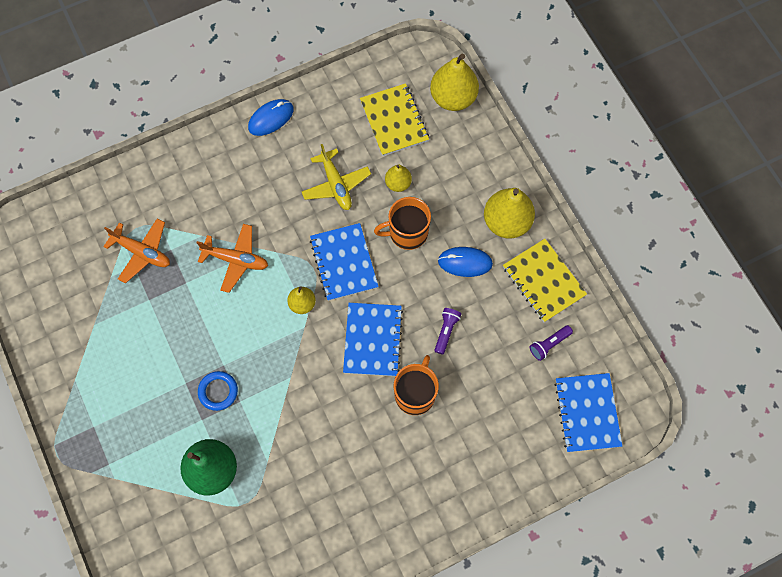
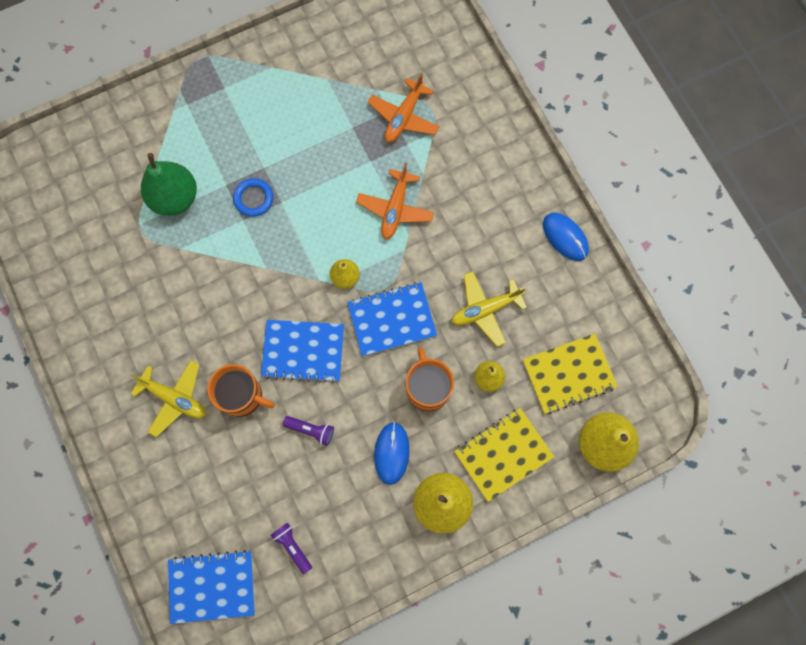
camera: 90 degrees right, 5 degrees up
(418, 457) = (174, 398): none -> yellow plane
(543, 281) = (368, 544): yellow notebook -> yellow notebook (503, 454)

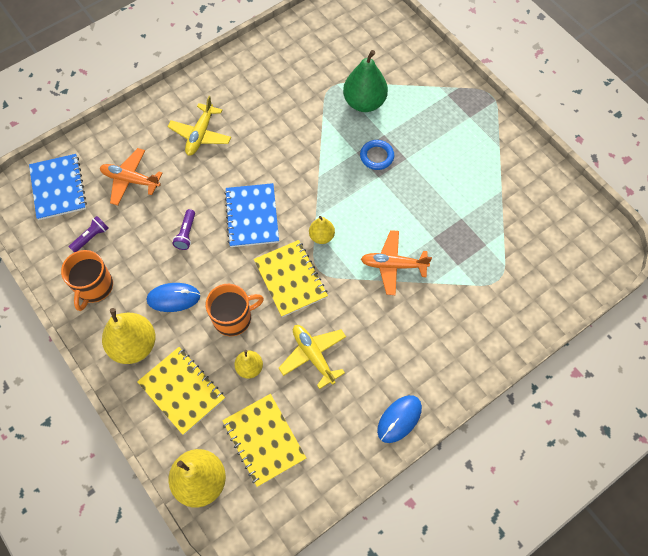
camera: 80 degrees right, 10 degrees down
(242, 396) = (208, 180): orange mug -> orange mug (94, 287)
(392, 320) = (290, 279): blue notebook -> yellow notebook
(404, 117) = (483, 258): orange plane -> orange plane (131, 180)

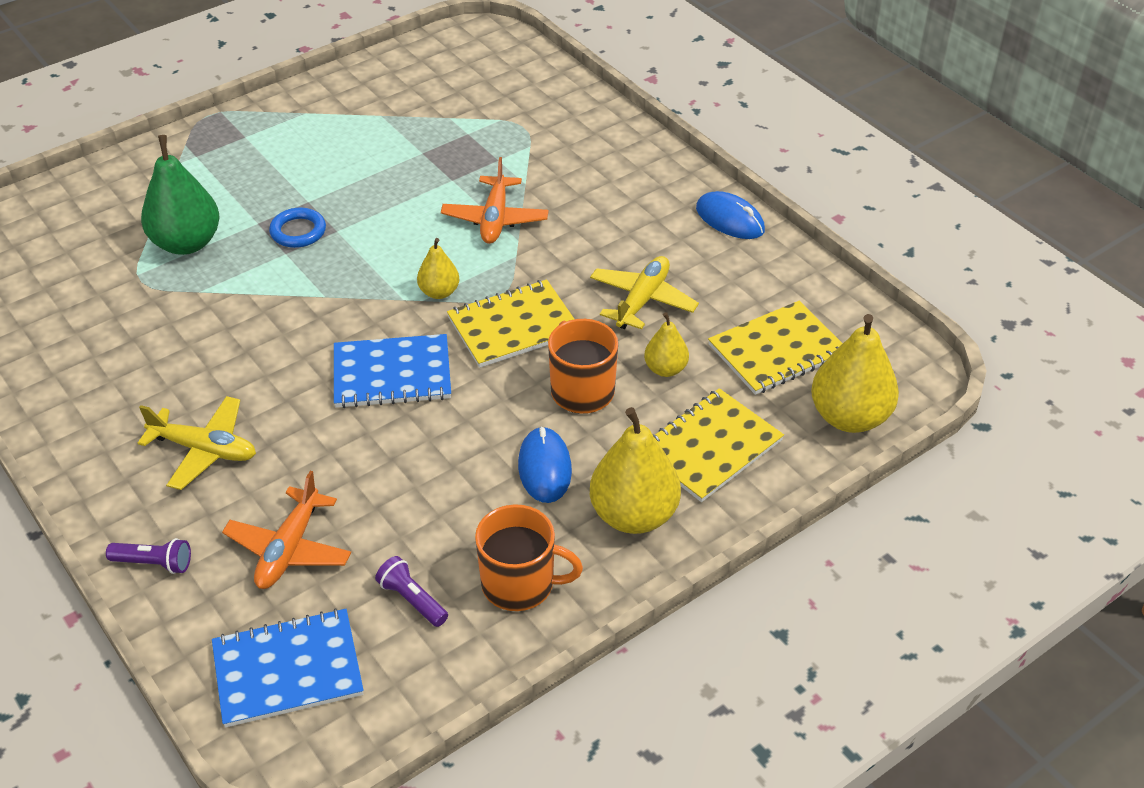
camera: 90 degrees left, 20 degrees down
(186, 234) = (418, 458): purple flashlight -> purple flashlight (154, 563)
(313, 356) = (642, 300): yellow plane -> yellow plane turned 150 degrees clockwise

